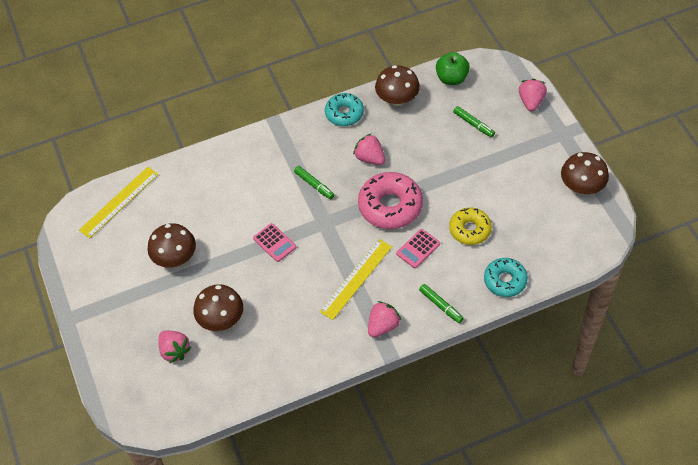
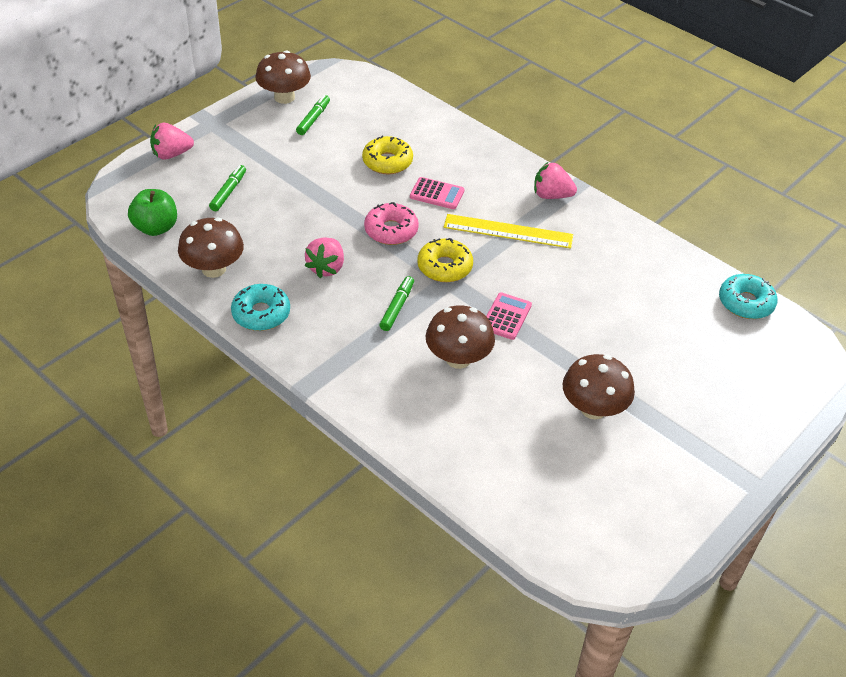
camera: 120 degrees left, 10 degrees down
(119, 202) = (549, 516): yellow ruler -> none
(174, 351) = (714, 356): pink strawberry -> none
(221, 319) = (642, 329): brown mushroom -> brown mushroom (458, 358)
(338, 225) = (444, 267): none -> yellow donut
(390, 206) = (391, 230): pink donut -> pink donut, size x0.64
(441, 305) = (497, 161): green marker -> green marker (313, 119)
(505, 280) = (437, 125): turquoise donut -> turquoise donut (745, 303)

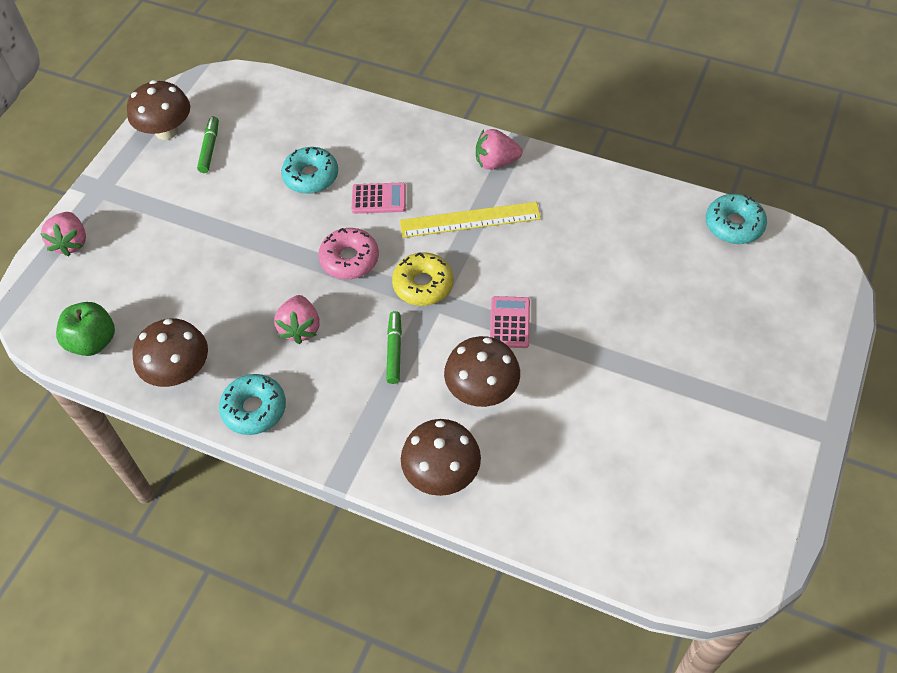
camera: 15 degrees left, 10 degrees up
(171, 154) = (71, 243): pink strawberry -> pink strawberry turned 60 degrees counterclockwise
(228, 192) = (155, 270): green marker -> none
(387, 162) = (311, 176): yellow donut -> turquoise donut
(593, 408) = (639, 400): brown mushroom -> brown mushroom (442, 473)

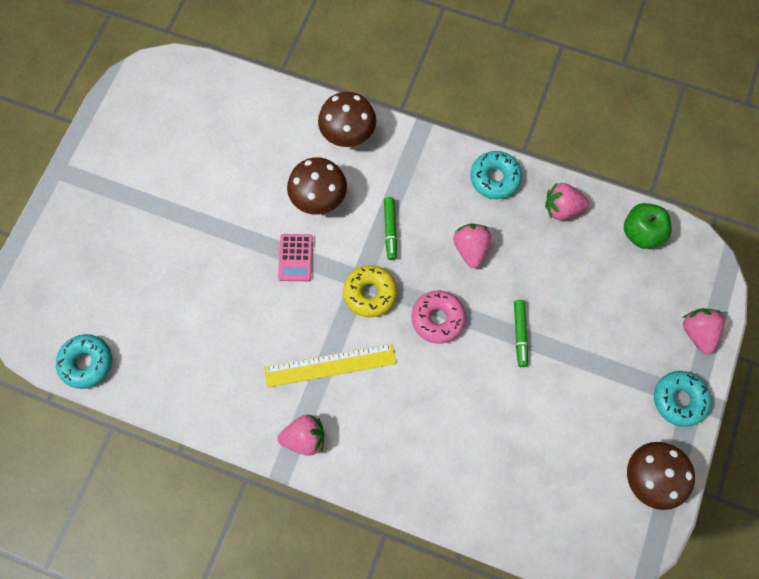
camera: 175 degrees right, 15 degrees up
(179, 371) = (562, 208): brown mushroom -> pink strawberry
(209, 148) = (598, 453): green marker -> green marker (520, 334)
(311, 176) = (488, 417): turquoise donut -> turquoise donut (679, 400)
(379, 199) = (418, 389): pink calculator -> none

